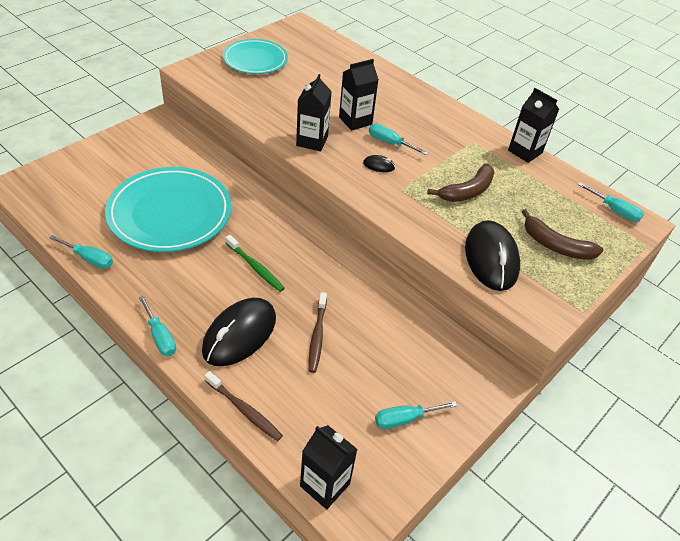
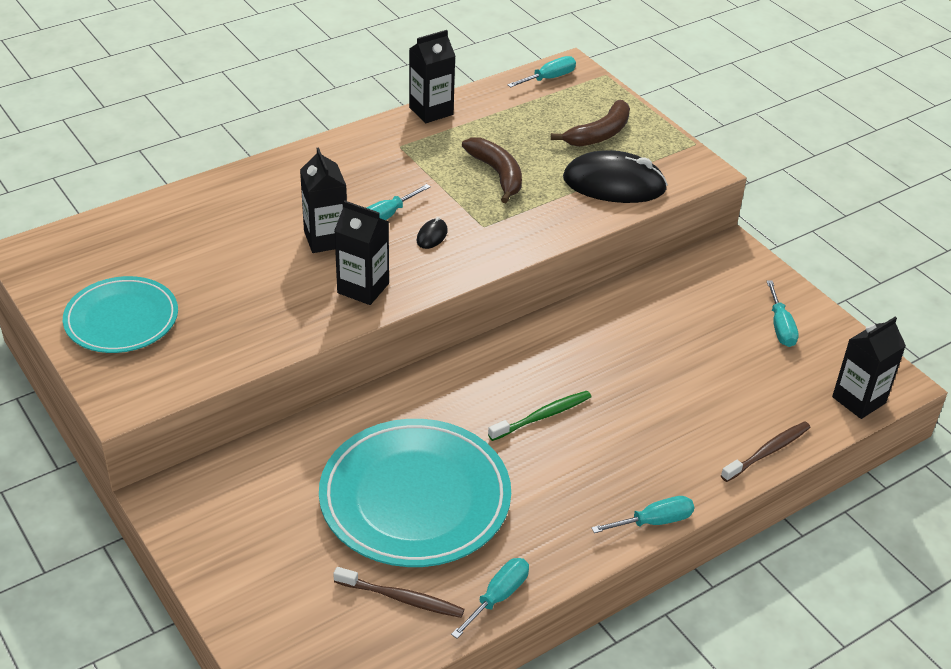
camera: 75 degrees left, 5 degrees down
(239, 334) = (656, 444): black mouse -> none
(317, 336) = (663, 375): brown toothbrush -> brown toothbrush (401, 598)

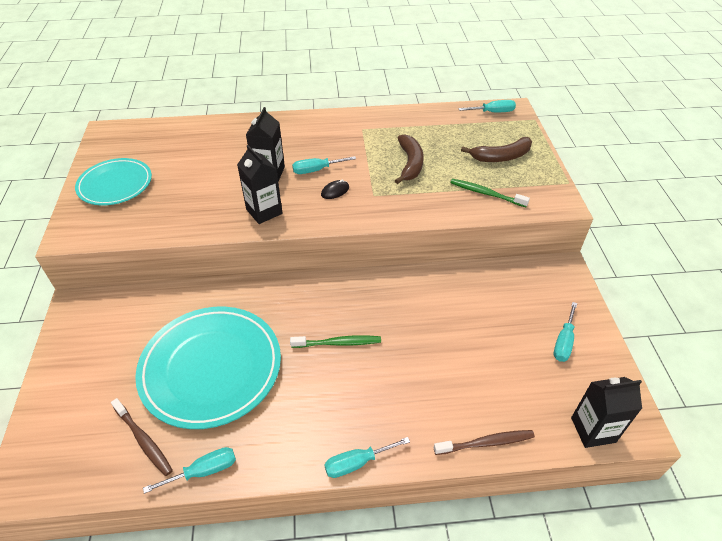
camera: 30 degrees right, 5 degrees up
(431, 111) = (399, 113): black carton -> none
(614, 184) = (486, 194): black mouse -> green toothbrush
(654, 522) = (357, 463): turquoise screwdriver -> turquoise screwdriver turned 150 degrees clockwise

